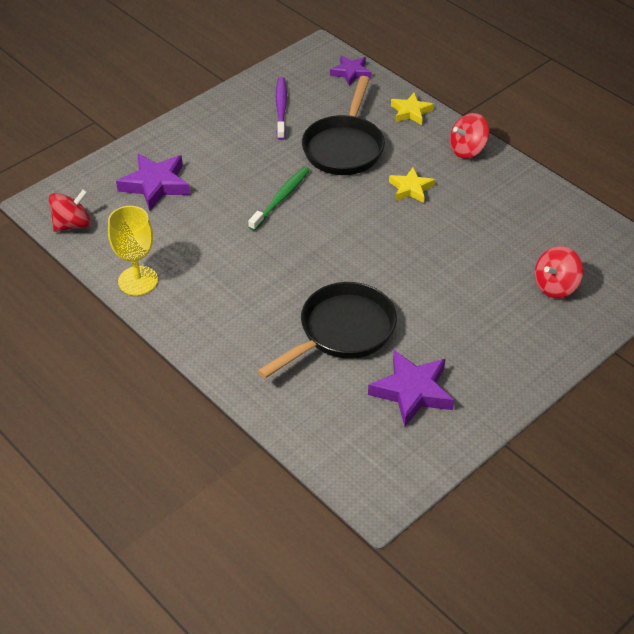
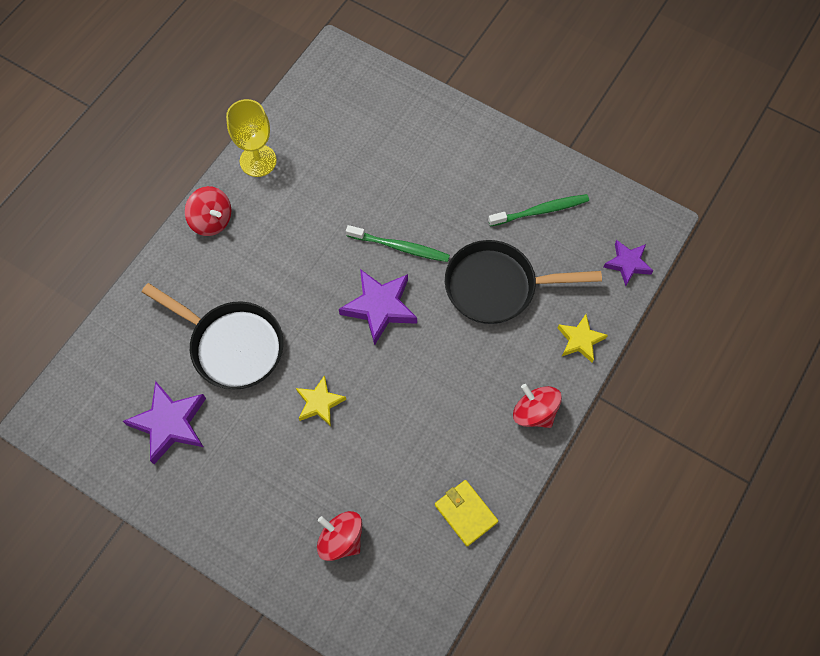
camera: 75 degrees right, 20 degrees up
(72, 225) = (315, 87): red spinning top -> red spinning top (212, 220)
(155, 185) = (387, 135): purple star -> purple star (379, 307)
(281, 108) = (541, 211): purple toothbrush -> green toothbrush
(411, 189) = (451, 366): yellow star -> yellow star (319, 403)
(546, 206) = (465, 513): none -> yellow wallet

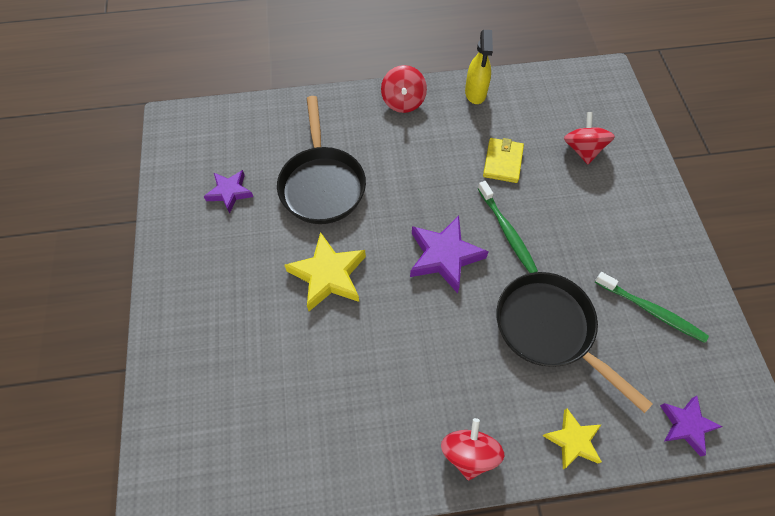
camera: 50 degrees right, 5 degrees down
(170, 424) = (230, 192): purple star -> purple star, size x0.63
(258, 160) = (475, 93): yellow goblet -> yellow spray bottle
(319, 403) = (328, 275): yellow star -> yellow star, size x1.59
(341, 539) = (228, 379): red spinning top -> red spinning top (583, 149)
(465, 513) = (327, 466): yellow wallet -> yellow wallet (502, 162)

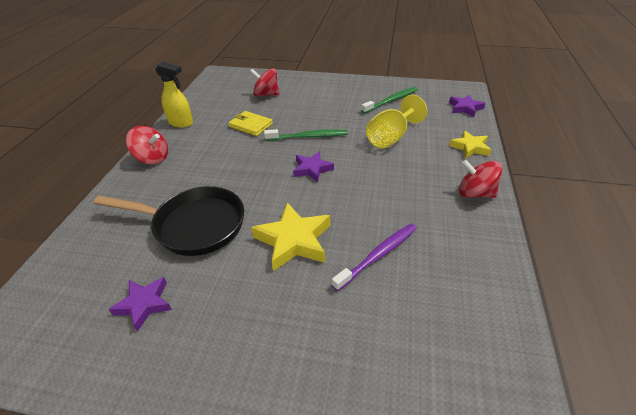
camera: 70 degrees left, 20 degrees down
(332, 359) = (378, 255): none -> purple toothbrush
(444, 256) = (312, 169): purple star -> purple star, size x0.63
(549, 329) = (391, 138): black pan -> yellow goblet

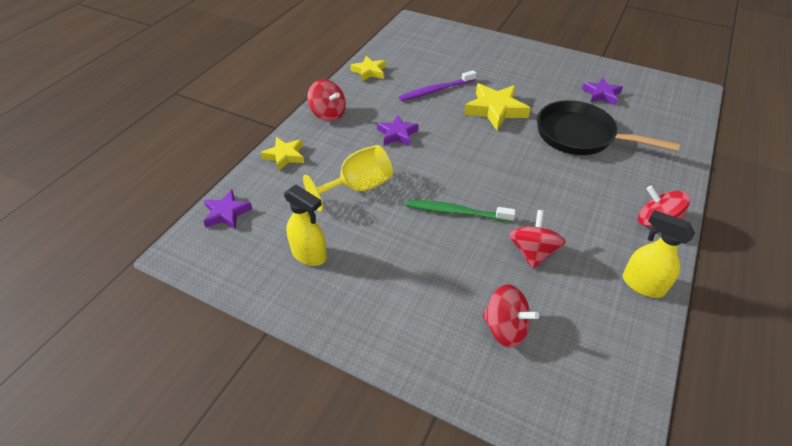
camera: 165 degrees left, 5 degrees up
(251, 125) = (532, 252): yellow wallet -> red spinning top
(312, 169) = (464, 166): purple star -> purple star (397, 134)
(391, 100) = (309, 255): green toothbrush -> yellow spray bottle
(487, 269) = (369, 72): none -> yellow star

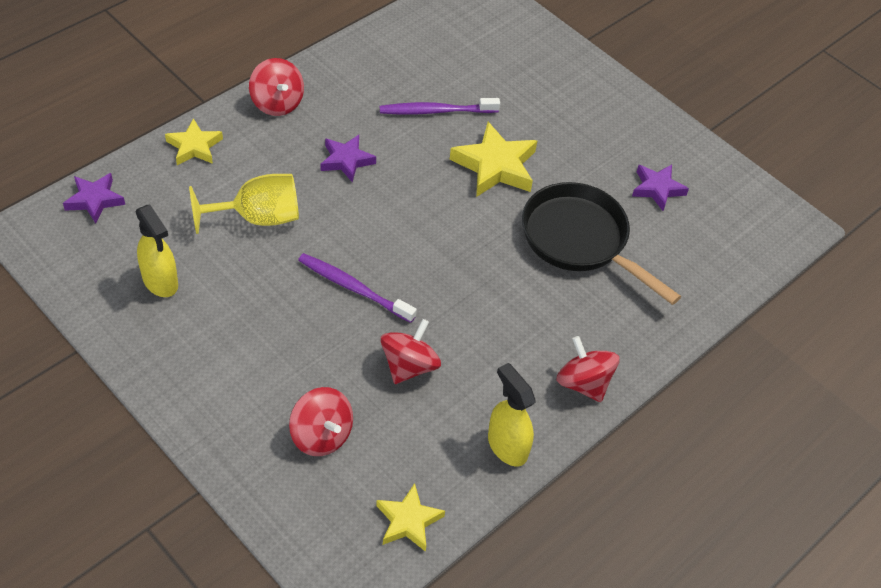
camera: 15 degrees right, 5 degrees up
(369, 72) = (365, 53): yellow star -> yellow star (408, 521)
(455, 212) = (353, 288): green toothbrush -> purple toothbrush

